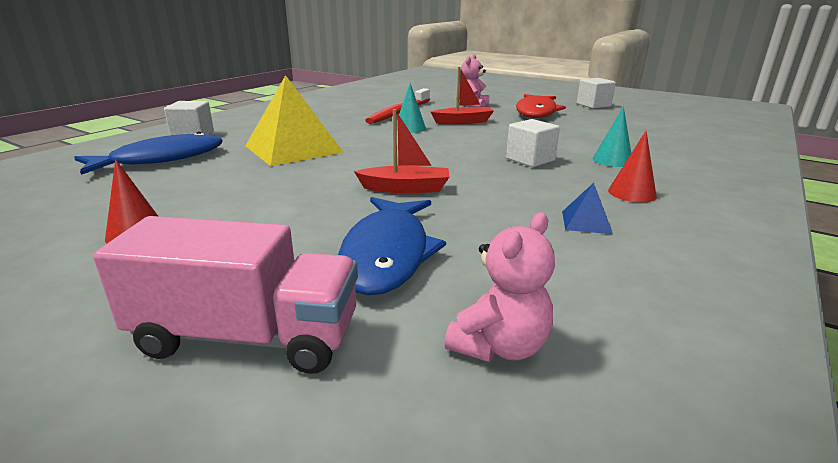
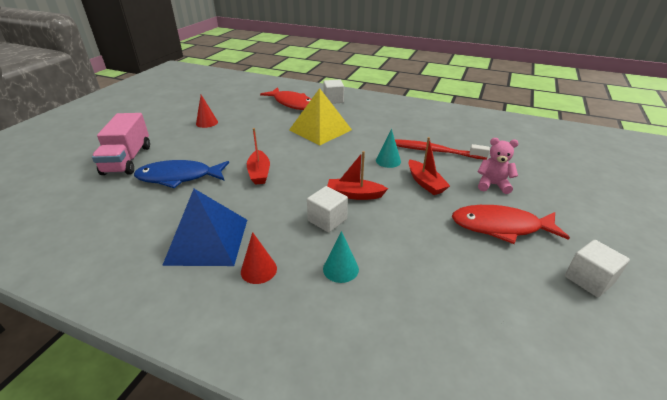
camera: 80 degrees right, 10 degrees up
(161, 159) = (292, 103): blue fish -> red fish
(479, 146) = (354, 195): none -> red boat
(499, 346) = (100, 209): pink teddy bear -> none
(586, 222) = (207, 241): blue pyramid -> blue pyramid, size x2.38

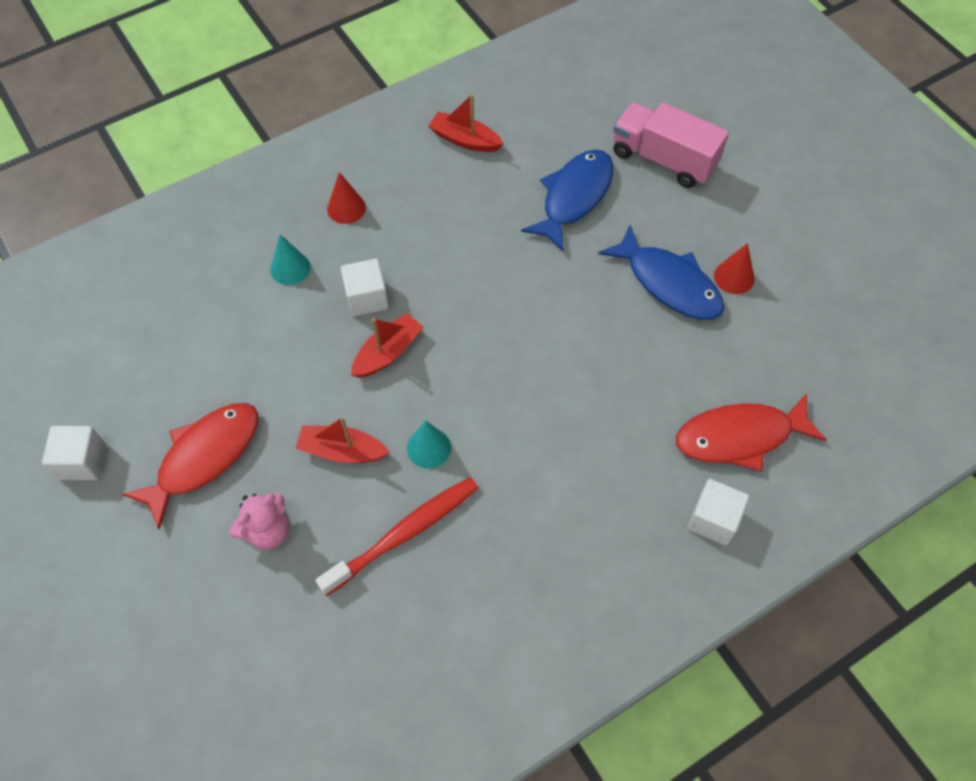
camera: 125 degrees right, 25 degrees up
(207, 241) = (422, 185): blue pyramid -> none
(224, 135) = (669, 283): none -> blue fish
(259, 173) = (520, 279): red boat -> red boat (465, 140)
(320, 129) = (595, 419): yellow pyramid -> none

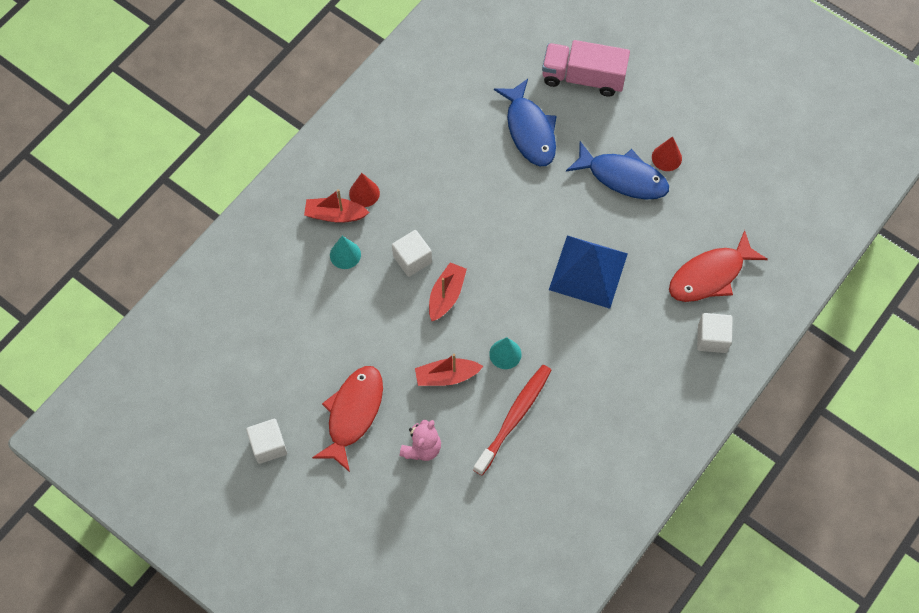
camera: 20 degrees left, 5 degrees up
(465, 140) = (428, 108): red boat -> red boat (335, 215)
(574, 197) = (529, 130): blue fish -> blue fish turned 150 degrees clockwise
(579, 380) = (588, 271): none -> blue pyramid

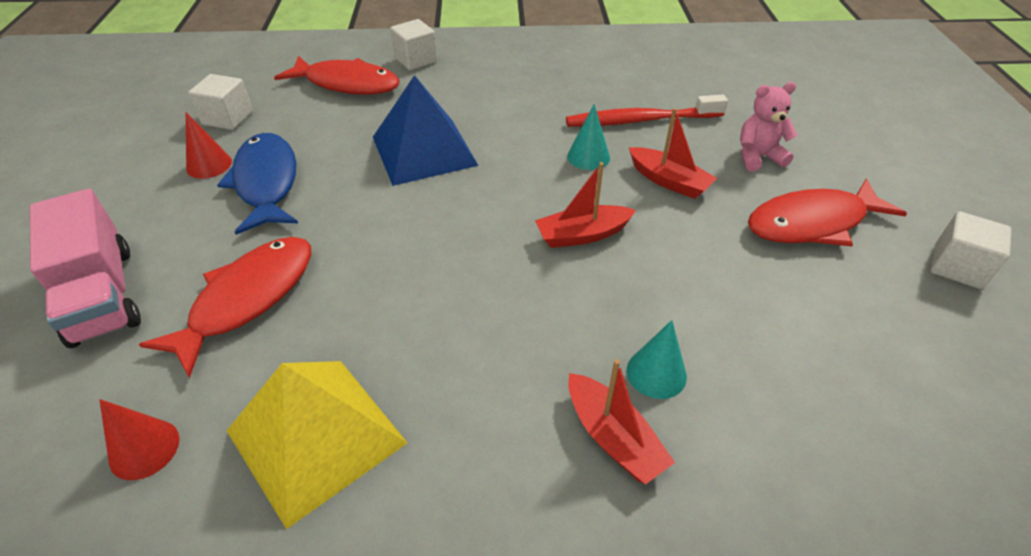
camera: 130 degrees left, 20 degrees down
(364, 193) = (535, 426): red cone -> red cone (144, 449)
(412, 259) = (575, 295): white cube -> white cube (228, 118)
(428, 120) = (316, 436): none -> yellow pyramid
(529, 130) = (247, 299): blue fish -> red fish

